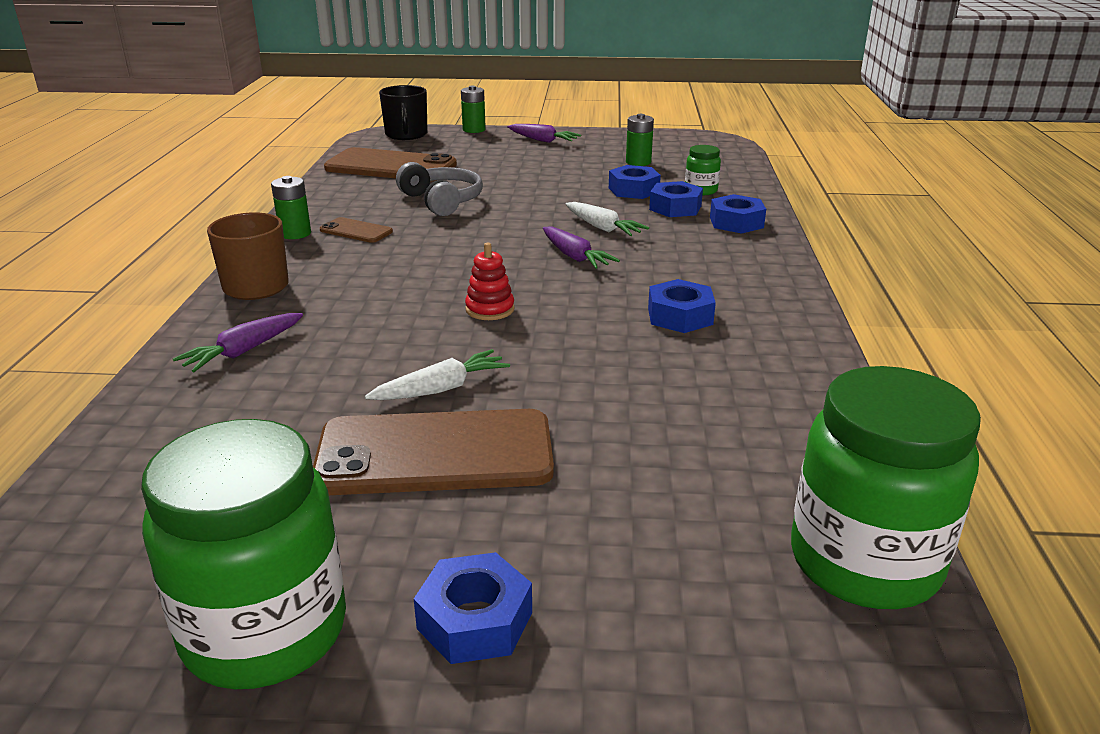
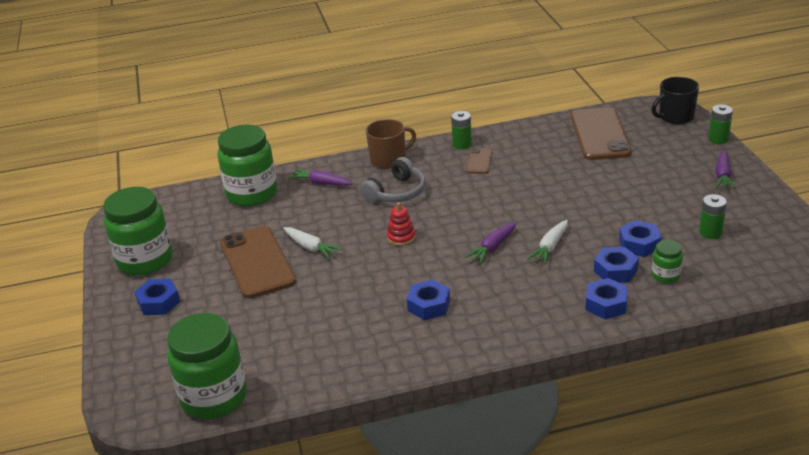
camera: 75 degrees right, 5 degrees up
(174, 430) = (252, 194): none -> green jar
(442, 201) = (550, 174): grey headphones -> grey headphones (397, 192)

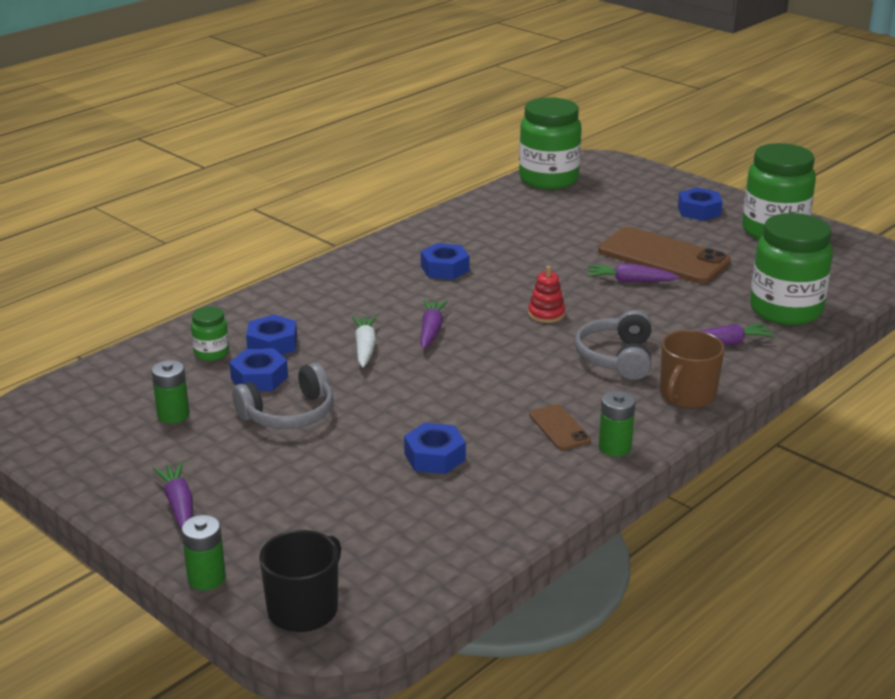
camera: 145 degrees right, 5 degrees down
(311, 247) = (630, 281): white carrot -> purple carrot
(600, 134) = (416, 528): brown phone -> none
(606, 304) = (264, 312): blue nut -> blue nut (434, 457)
(632, 212) = (289, 414): none -> grey headphones

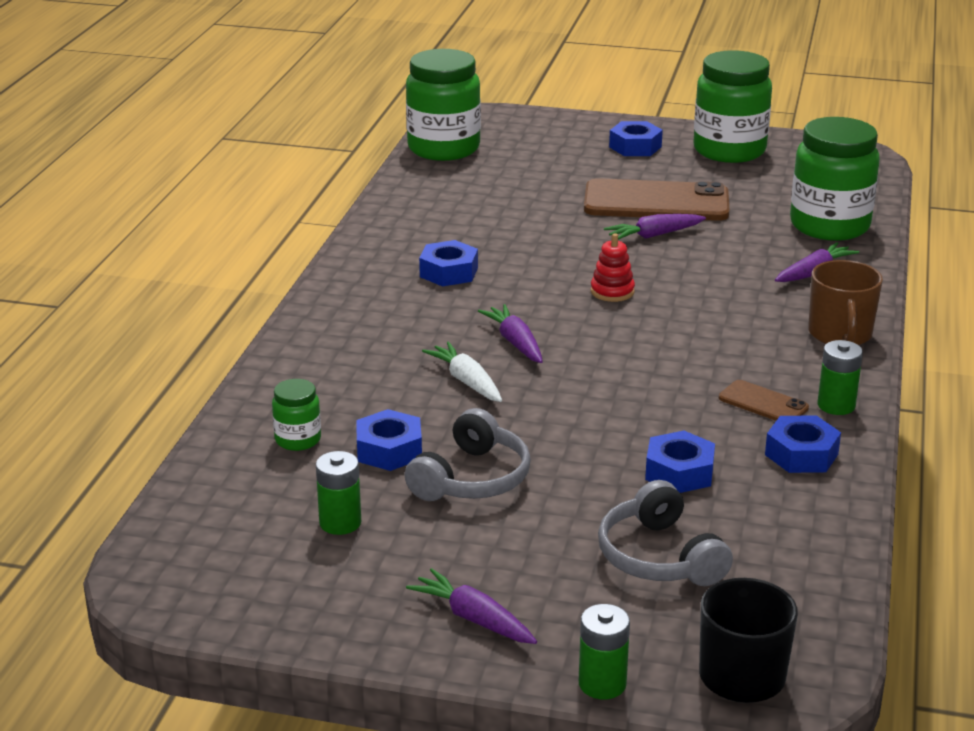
camera: 30 degrees left, 0 degrees up
(272, 344) = (357, 408): blue nut -> blue nut (801, 454)
(616, 357) = (732, 316): grey headphones -> grey headphones (659, 557)

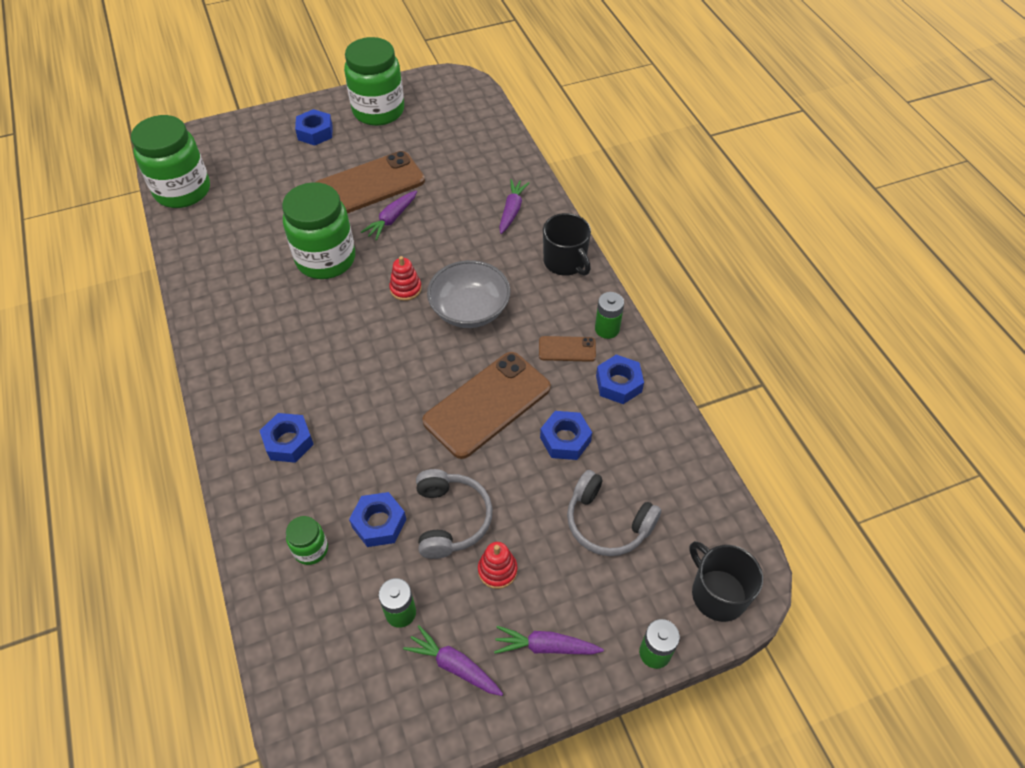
camera: 35 degrees left, 25 degrees up
(449, 272) = (285, 322): blue nut -> blue nut (288, 442)
(466, 381) = (378, 427): white carrot -> none
(482, 538) = (497, 570): none -> red stacking toy
(515, 342) = (381, 371): purple carrot -> purple carrot (454, 665)
(612, 410) = (487, 404): none -> brown phone
(672, 332) = (470, 310): none -> grey bowl
(829, 226) = (490, 160): green jar -> green jar (326, 259)
(840, 334) = (565, 262): brown mug -> black mug

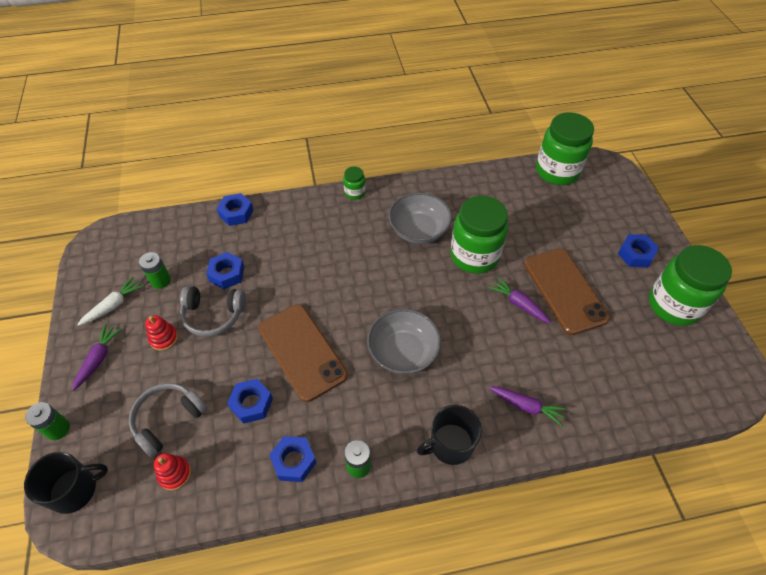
camera: 100 degrees right, 0 degrees up
(286, 315) = (419, 230): none -> grey bowl
(288, 442) = (306, 229): blue nut -> blue nut (236, 213)
(311, 549) = (223, 238): green jar -> green jar (355, 193)
(405, 289) = (434, 307): red stacking toy -> red stacking toy (174, 474)
(454, 665) = (113, 305): purple carrot -> white carrot
(567, 349) = (343, 424): brown phone -> none

